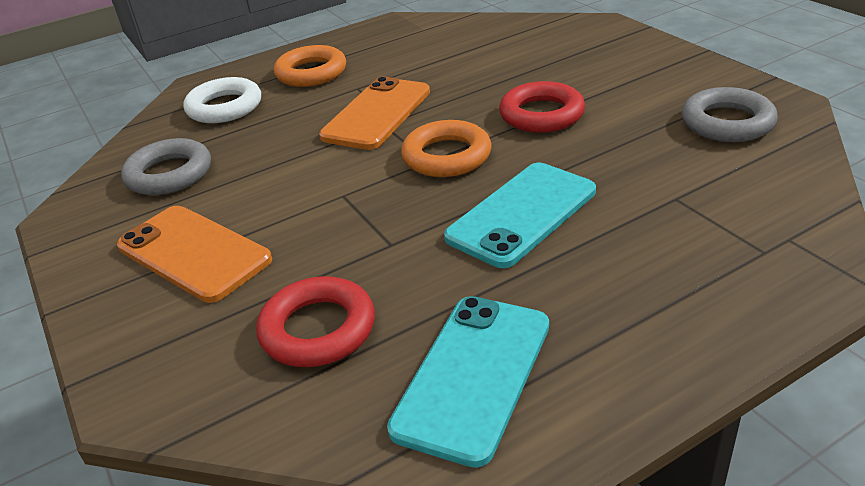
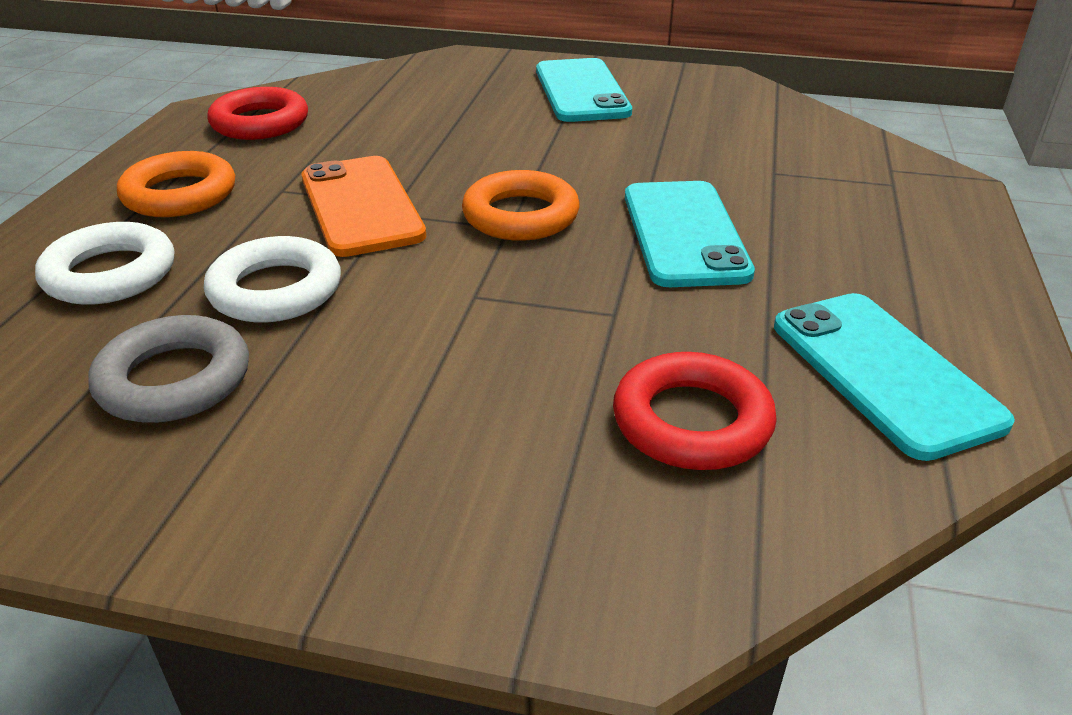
camera: 50 degrees left, 0 degrees up
(193, 253) = (399, 439): orange phone -> none
(268, 147) = (275, 290): none -> white ring
(541, 114) = (546, 148): red ring -> red ring (260, 123)
(642, 78) = (582, 91): none -> turquoise phone
(727, 122) = (710, 105): grey ring -> none

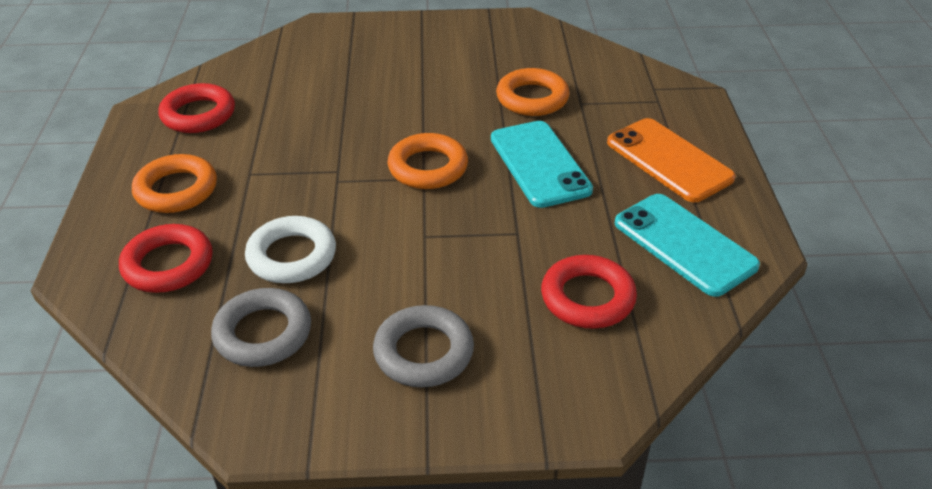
camera: 15 degrees left, 5 degrees up
(110, 274) = (168, 264): white ring -> red ring
(361, 206) = (314, 178): orange phone -> orange phone (668, 160)
(391, 451) = (423, 352): none -> grey ring
(582, 91) = (425, 48): turquoise phone -> none
(704, 158) = (532, 98): none -> orange ring

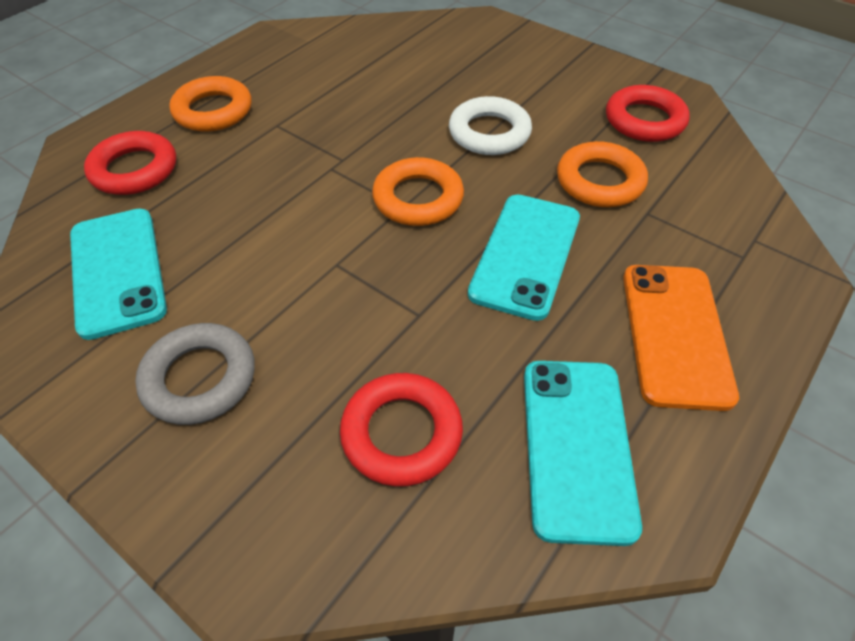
camera: 40 degrees right, 10 degrees up
(198, 114) = (302, 56): red ring -> red ring (644, 120)
(263, 333) = (118, 271): grey ring -> turquoise phone
(292, 256) = (218, 216): white ring -> white ring (489, 133)

